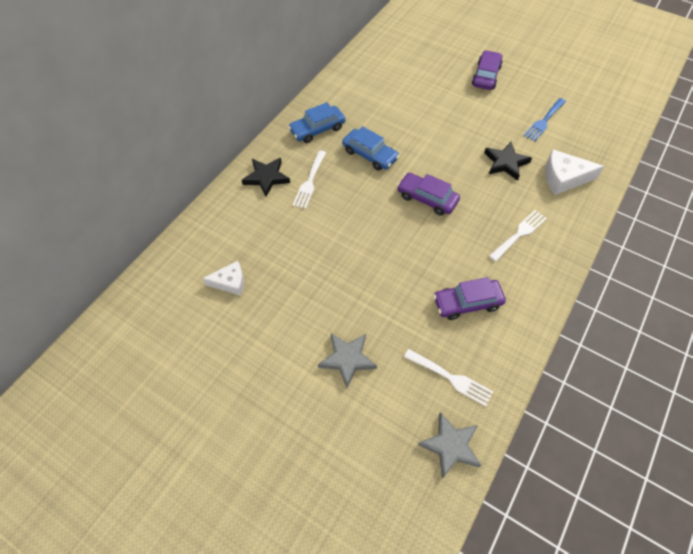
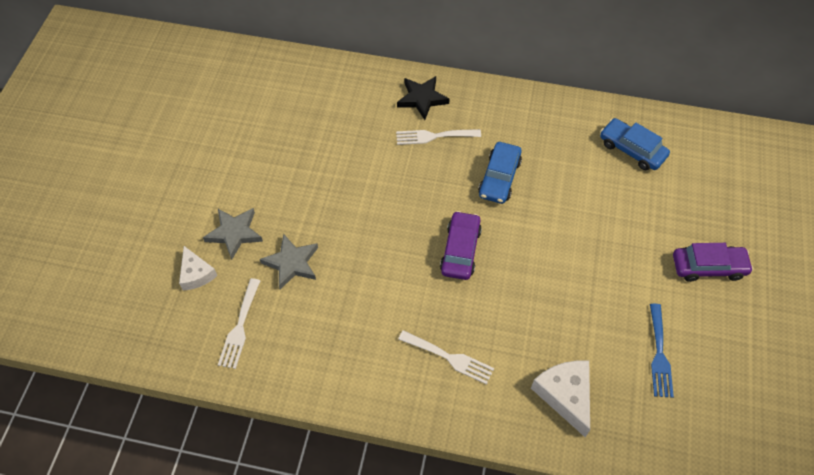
camera: 70 degrees right, 0 degrees up
(230, 282) = (286, 116): white cheese -> white cheese (196, 274)
(317, 129) = (512, 119): blue car -> blue car (632, 149)
(450, 446) = (169, 342): grey star -> grey star (291, 263)
(467, 303) = (333, 322): purple car -> none
(505, 163) = (558, 321): black star -> none
(544, 121) = (659, 354): blue fork -> blue fork turned 105 degrees counterclockwise

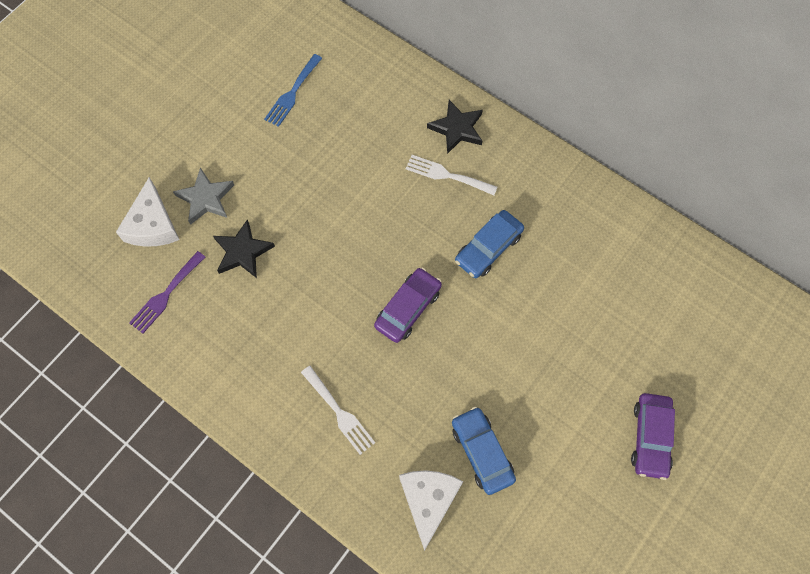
camera: 25 degrees right, 10 degrees up
(196, 274) = (152, 225): white cheese -> white cheese, size x1.51
(240, 327) = (166, 295): white fork -> purple fork
(291, 263) = (242, 252): grey star -> black star
(632, 149) = (645, 275): blue car -> blue car (482, 452)
(659, 354) = (545, 504): blue fork -> blue fork (292, 93)
(708, 267) = (650, 437): purple car -> purple car turned 75 degrees clockwise

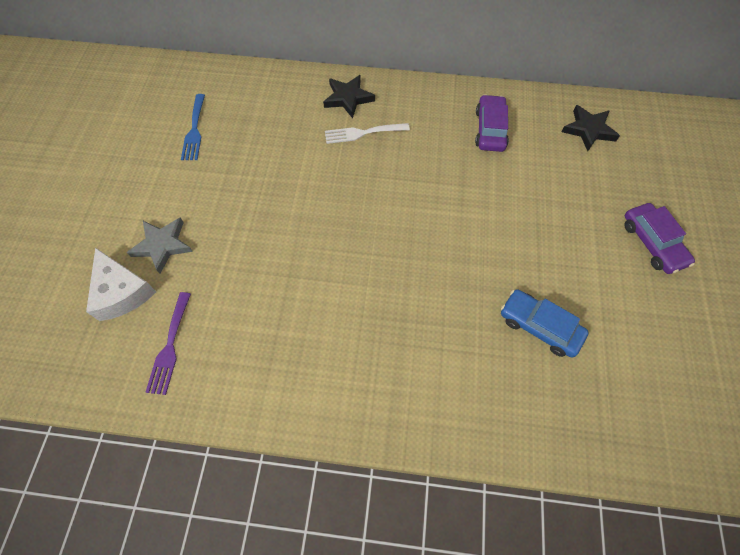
camera: 30 degrees left, 5 degrees down
(242, 252) = (224, 272): black star -> black star (588, 130)
(339, 412) = (398, 362): white fork -> none
(408, 308) = (399, 245): purple car -> purple car (490, 129)
(428, 501) = (526, 394): white cheese -> none
(488, 248) = (431, 169): blue car -> none

